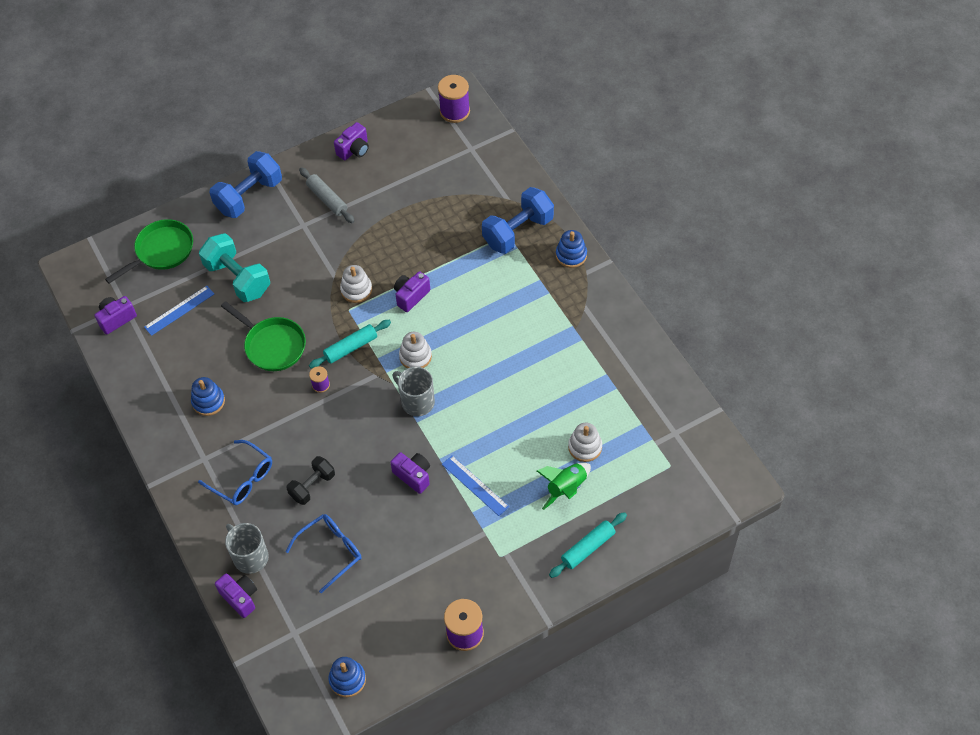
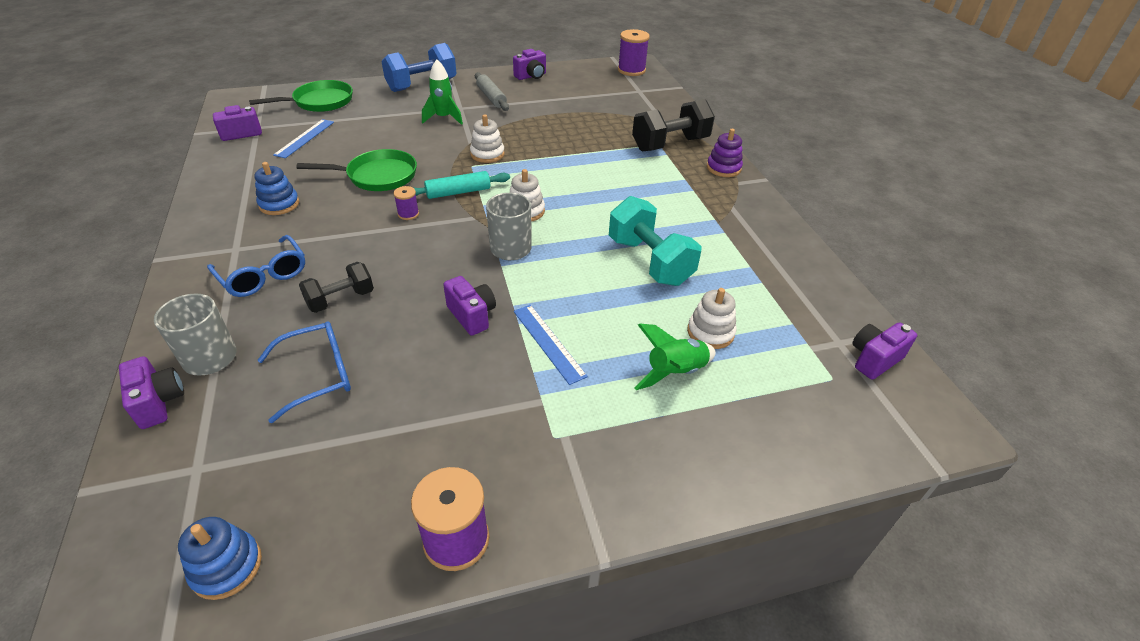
camera: 10 degrees right, 15 degrees down
(179, 310) = (304, 138): blue ruler -> blue ruler turned 45 degrees counterclockwise
(238, 278) = (376, 128): turquoise dumbbell -> turquoise dumbbell (650, 261)
(272, 345) = (377, 176): green pan -> green pan turned 60 degrees counterclockwise
(294, 246) = (443, 118): none -> green rocket
(411, 296) = (541, 167): purple camera -> purple camera (874, 359)
(518, 232) = (670, 144): blue dumbbell -> black dumbbell
(571, 255) = (723, 168): blue stacking toy -> purple stacking toy
(588, 548) = (693, 457): turquoise rolling pin -> none

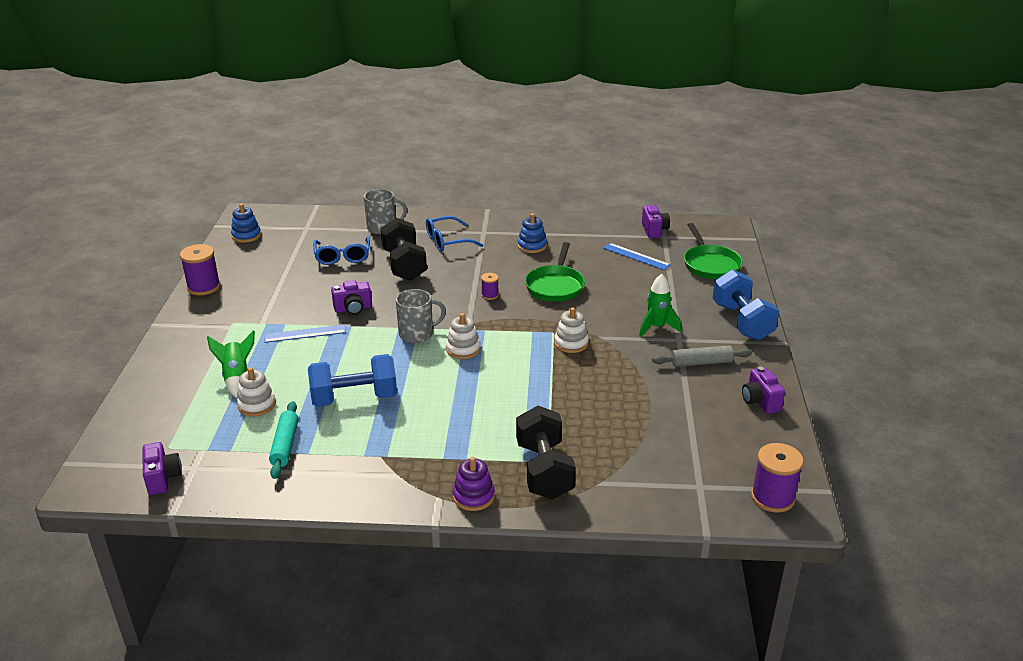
camera: 110 degrees right, 10 degrees down
(159, 402) = (358, 217): purple camera -> none
(341, 299) = (404, 265): black dumbbell -> black dumbbell, size x1.64
(458, 192) = (510, 320): turquoise rolling pin -> turquoise rolling pin (285, 445)
(650, 261) = (354, 398): turquoise dumbbell -> blue dumbbell

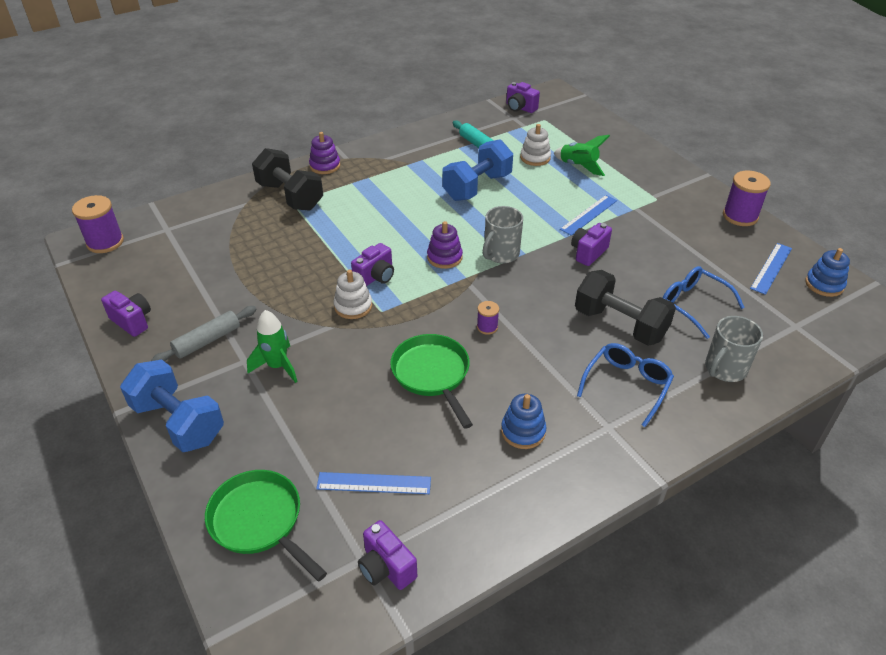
camera: 145 degrees right, 10 degrees up
(256, 254) = (771, 268): none -> blue ruler
(463, 349) = (444, 257): white stacking toy -> purple stacking toy
(533, 357) = (375, 277): none -> purple camera

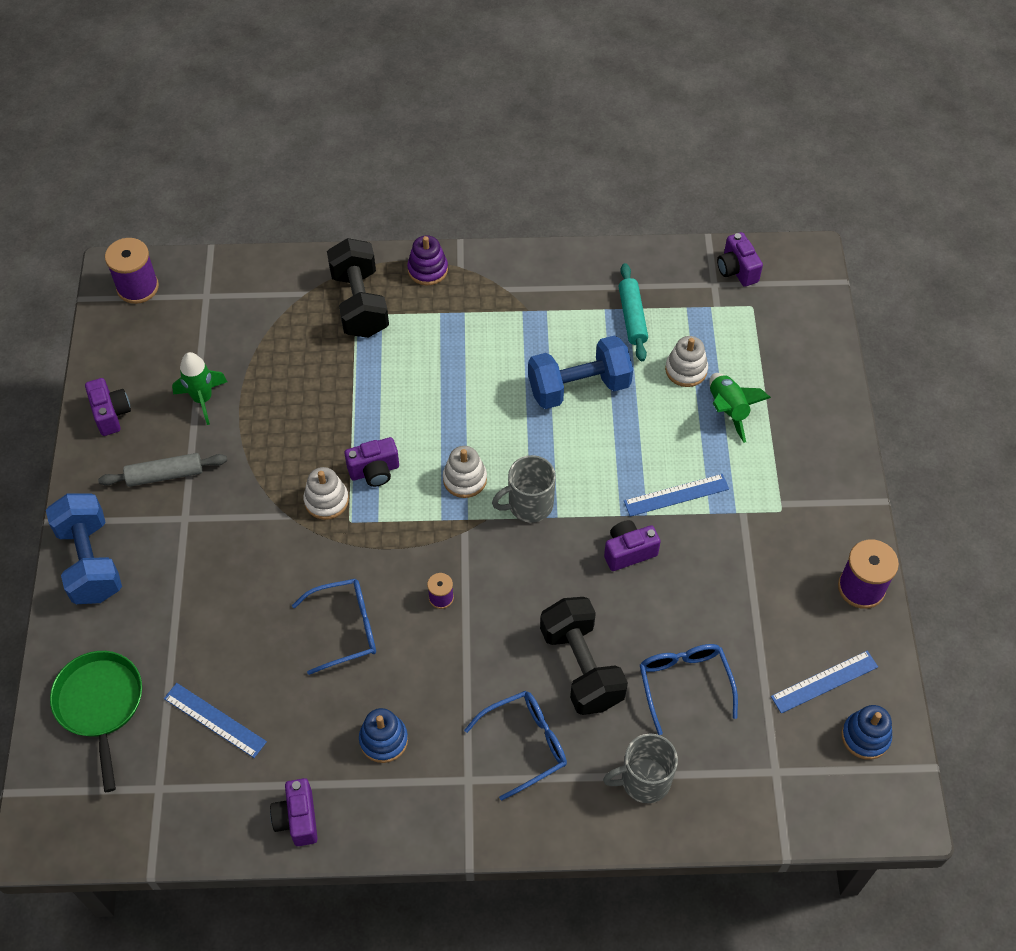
camera: 30 degrees right, 15 degrees up
(277, 366) = (210, 541): green rocket -> green rocket (203, 399)
(386, 567) = (173, 807): purple camera -> purple camera (297, 819)
(432, 375) = (346, 628): green pan -> blue glasses
(444, 257) = (465, 479): purple stacking toy -> white stacking toy

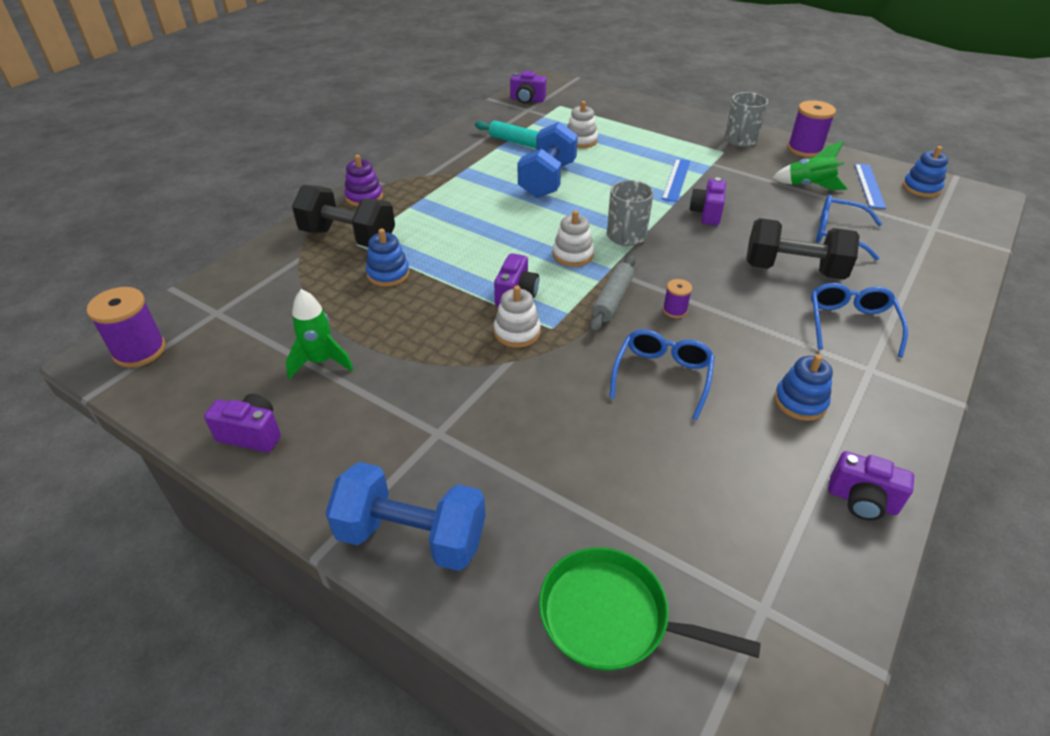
camera: 55 degrees left, 15 degrees down
(165, 475) = (372, 425): grey rolling pin -> grey rolling pin (612, 300)
(215, 720) = (702, 516): blue ruler -> none
(333, 366) = (388, 274): none -> blue stacking toy
(643, 780) = (915, 282): grey mug -> grey mug (740, 140)
(728, 410) = (628, 139): green rocket -> green rocket (809, 186)

